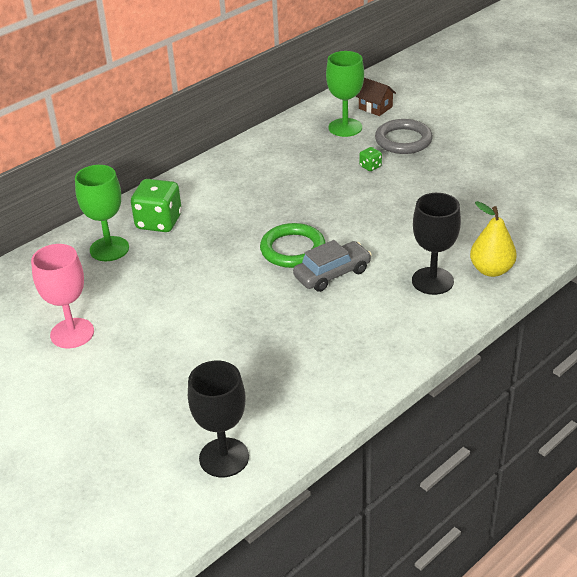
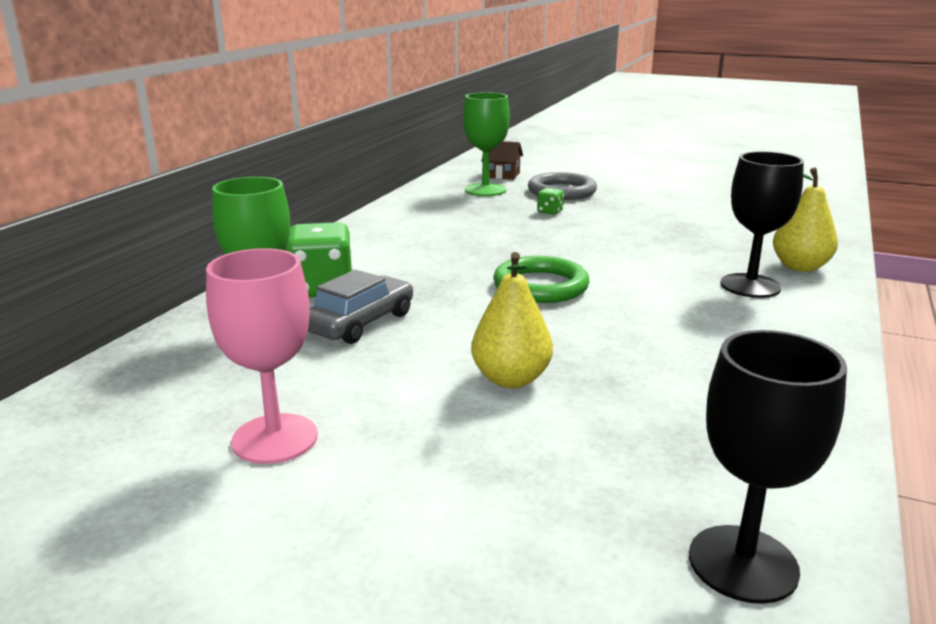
camera: 25 degrees left, 15 degrees down
(211, 324) = (511, 379): none -> yellow pear
(332, 274) = (620, 299): grey car -> grey car (361, 323)

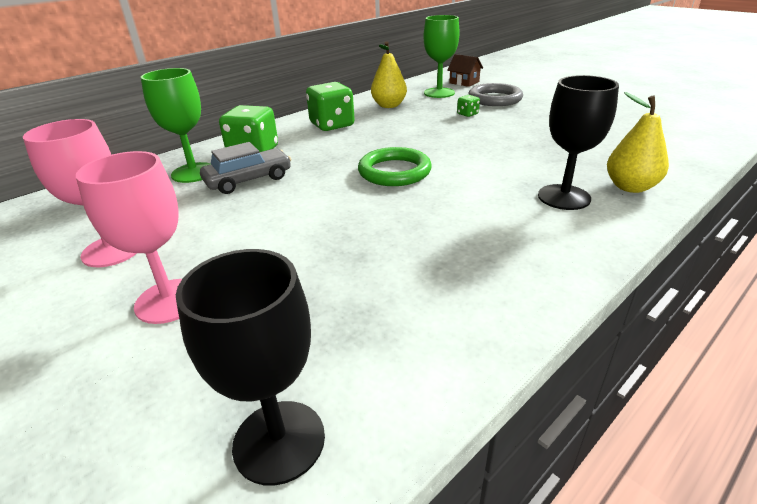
camera: 25 degrees right, 10 degrees up
(391, 242) = (332, 125): none -> green dice
(441, 474) = (169, 301): none -> pink goblet
(511, 379) = (293, 240): yellow pear -> yellow pear (389, 105)

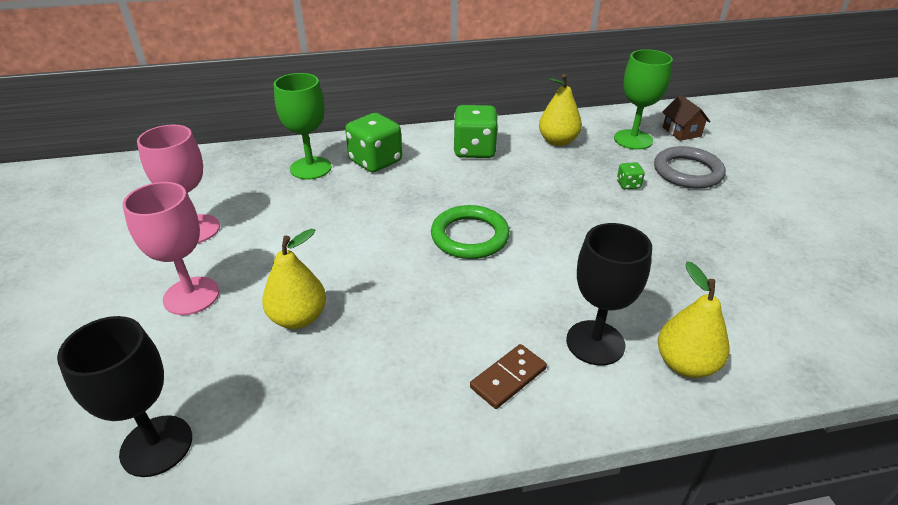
camera: 30 degrees right, 5 degrees up
(249, 180) = (343, 194): grey car -> none
(311, 272) = (298, 318): none -> yellow pear
(536, 239) = (508, 378): none -> brown domino

